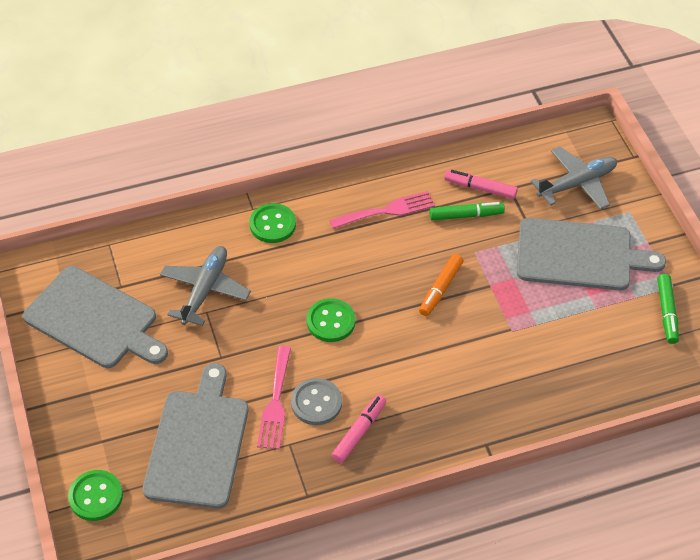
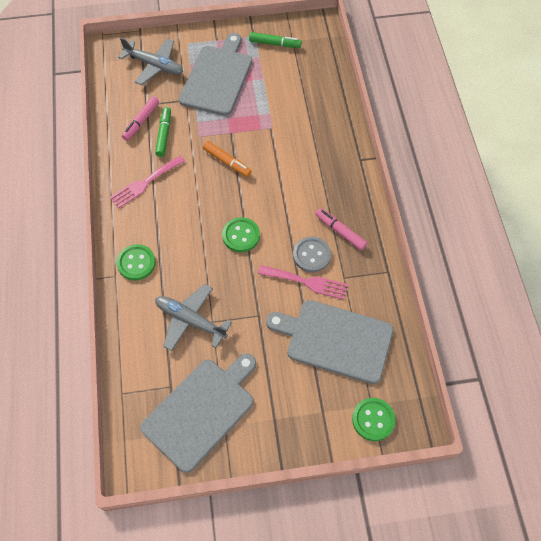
camera: 80 degrees left, 10 degrees up
(387, 211) = (145, 183): pink fork -> pink fork turned 120 degrees counterclockwise
(577, 184) = (154, 65): grey plane -> grey plane turned 135 degrees clockwise

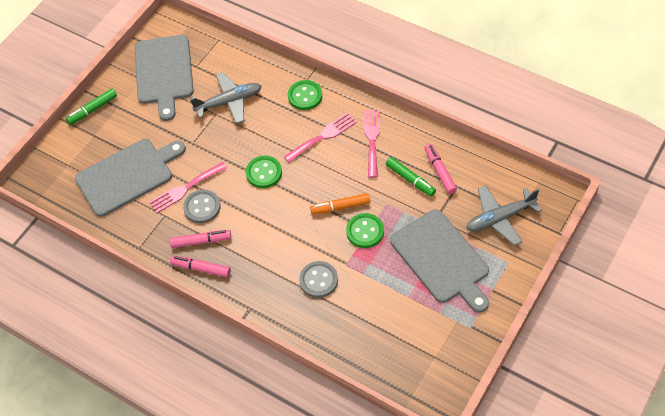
camera: 135 degrees right, 5 degrees down
(169, 219) = (323, 136): none -> pink fork
(275, 44) = (444, 338): green marker -> green marker (93, 109)
(299, 134) = (318, 280): none -> grey button
(361, 213) = (201, 268): none -> pink marker
(373, 419) = (58, 158): green button -> green button (365, 231)

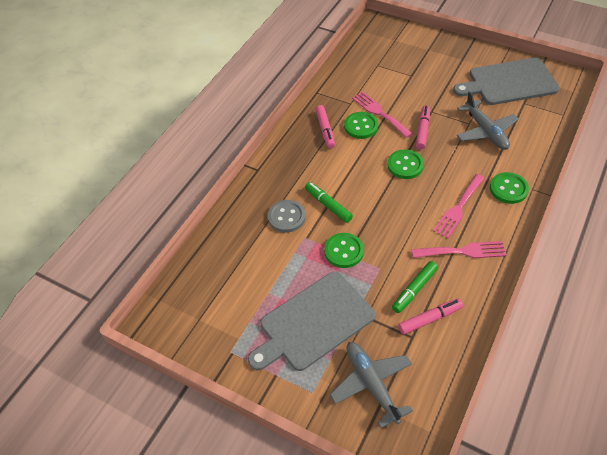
camera: 85 degrees right, 5 degrees down
(93, 109) = (455, 45): green marker -> green marker (328, 205)
(127, 175) = (389, 75): grey cutting board -> none
(201, 268) = (297, 133): pink marker -> pink marker (422, 130)
(202, 207) = (361, 126): grey button -> green button
(323, 136) = (458, 208): pink fork -> pink fork turned 75 degrees clockwise
(340, 207) = (372, 228): orange marker -> none

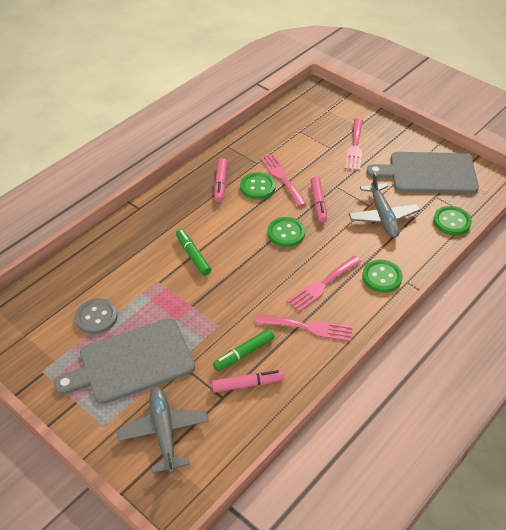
camera: 10 degrees right, 5 degrees down
(286, 217) = (148, 258): grey button -> grey button (96, 317)
(344, 251) = (190, 302): green button -> green button (451, 222)
(422, 130) = (318, 203): pink marker -> pink marker turned 150 degrees clockwise
(433, 70) = (355, 147): none -> pink fork

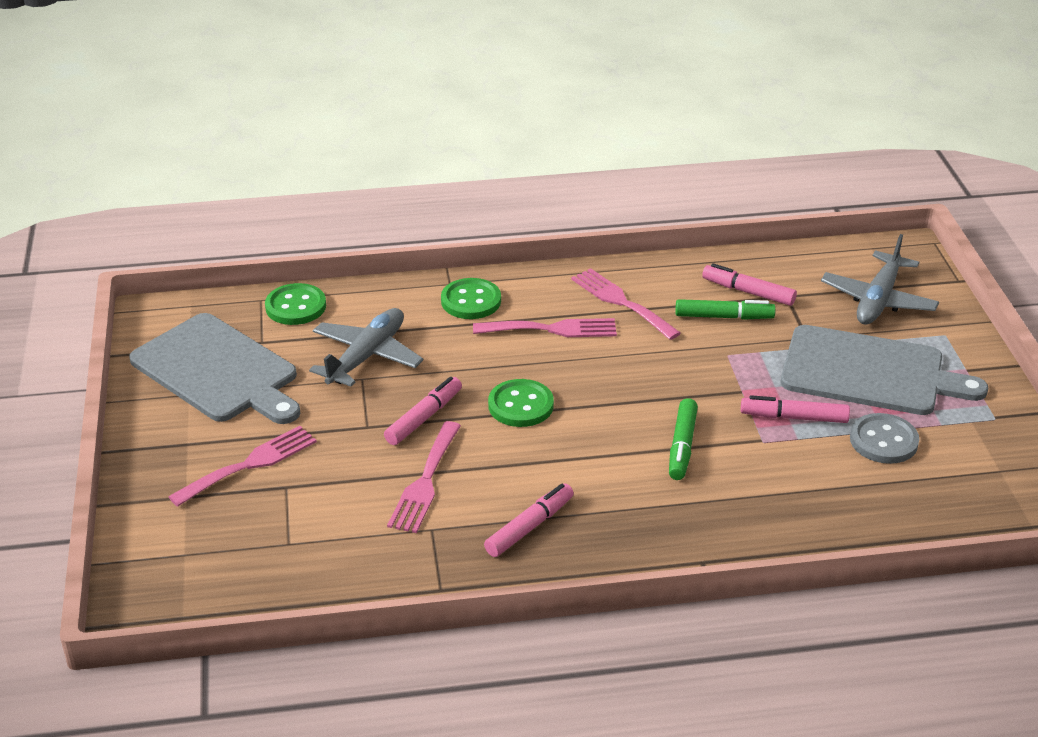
camera: 140 degrees left, 10 degrees down
(152, 305) = (794, 417): none -> pink marker
(257, 187) = (479, 488): green button -> none

